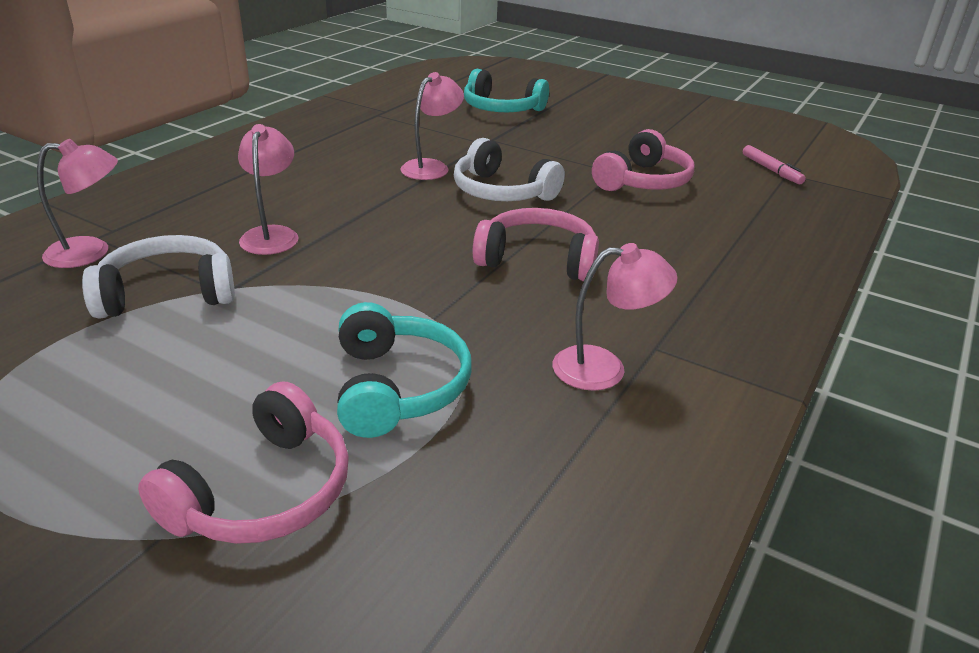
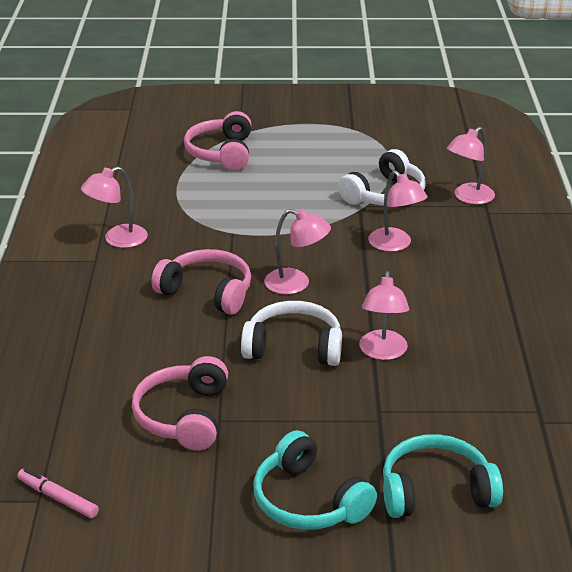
camera: 150 degrees right, 0 degrees up
(398, 387) = (212, 198): turquoise headphones -> turquoise headphones (308, 501)
(433, 235) = (296, 284): none -> pink lamp
(538, 260) = (207, 292): pink headphones -> pink headphones turned 135 degrees counterclockwise

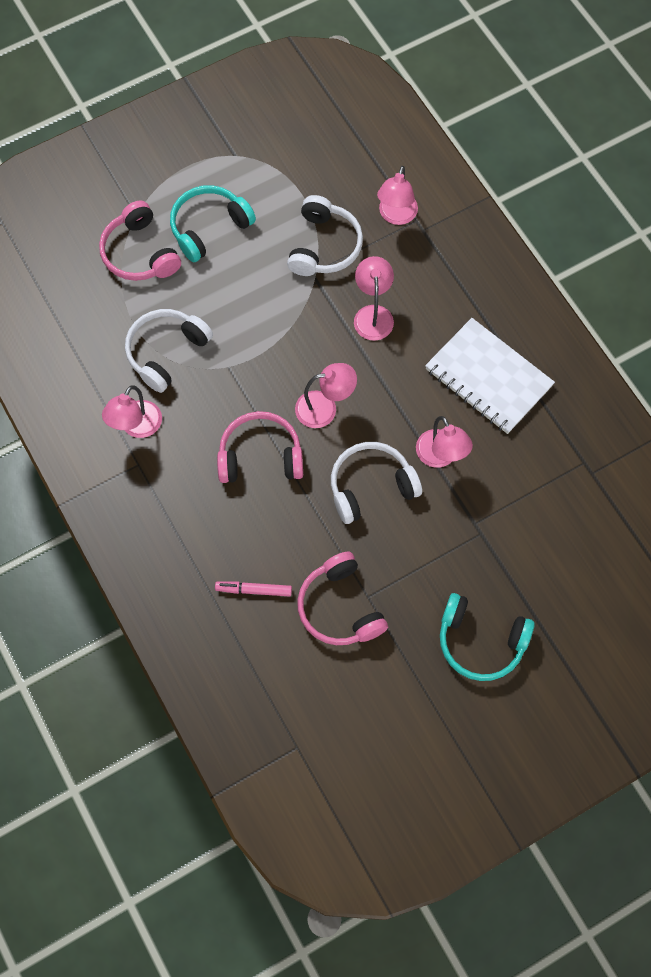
camera: 30 degrees left, 35 degrees up
(58, 498) = (309, 737): pink marker -> pink marker (254, 590)
(187, 208) = (166, 352): none -> white headphones
(395, 245) = (373, 314): pink lamp -> pink lamp turned 120 degrees counterclockwise
(435, 491) = (558, 584): turquoise headphones -> turquoise headphones (209, 227)
(478, 318) = (488, 377): none -> white notebook

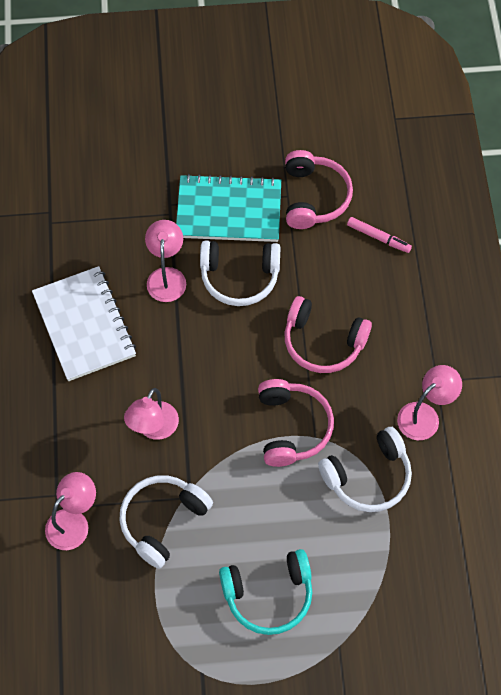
camera: 155 degrees left, 5 degrees down
(140, 253) = (353, 597): pink headphones -> pink headphones (292, 427)
(325, 408) = (244, 360): pink lamp -> none
(418, 553) = (229, 211): none -> turquoise notebook
(480, 641) = (217, 131): turquoise headphones -> none

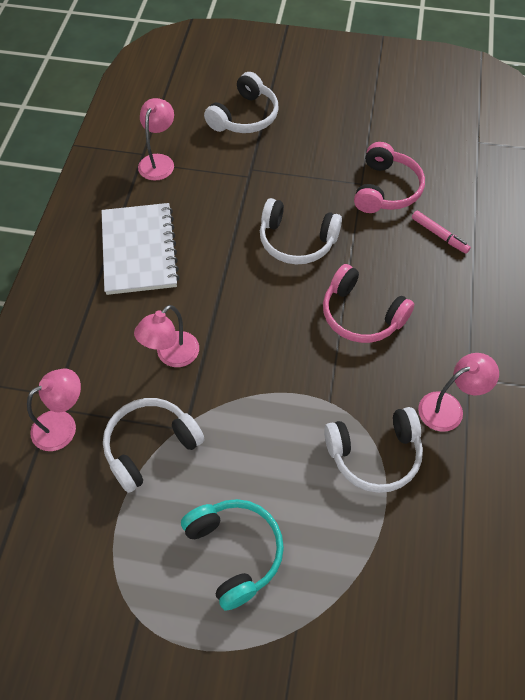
camera: 15 degrees right, 5 degrees down
(144, 141) = (245, 117): none -> white headphones
(166, 276) = (229, 226): pink lamp -> pink lamp (159, 161)
(229, 211) = (303, 184): turquoise notebook -> none
(268, 595) = (235, 552): turquoise headphones -> turquoise headphones turned 120 degrees counterclockwise
(292, 427) = (308, 387): pink headphones -> none

